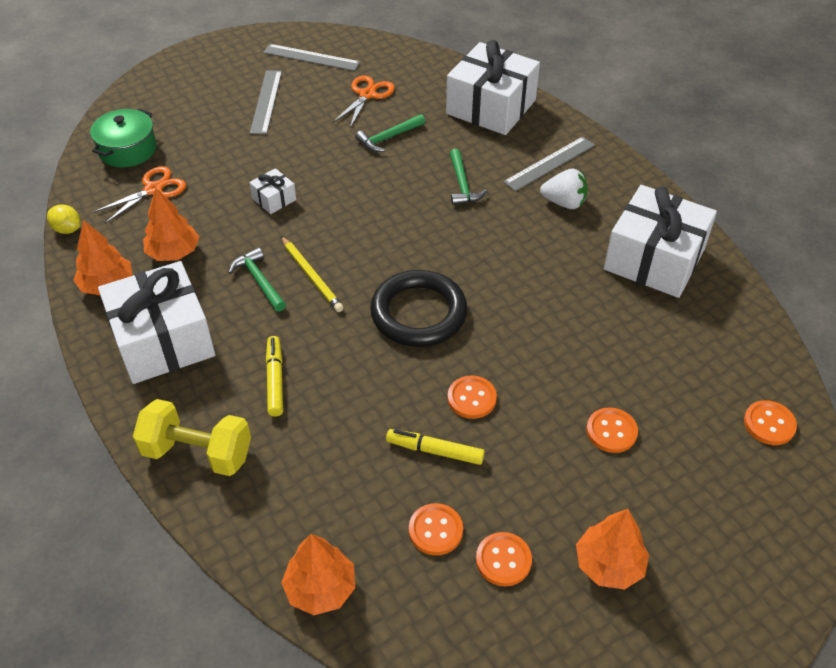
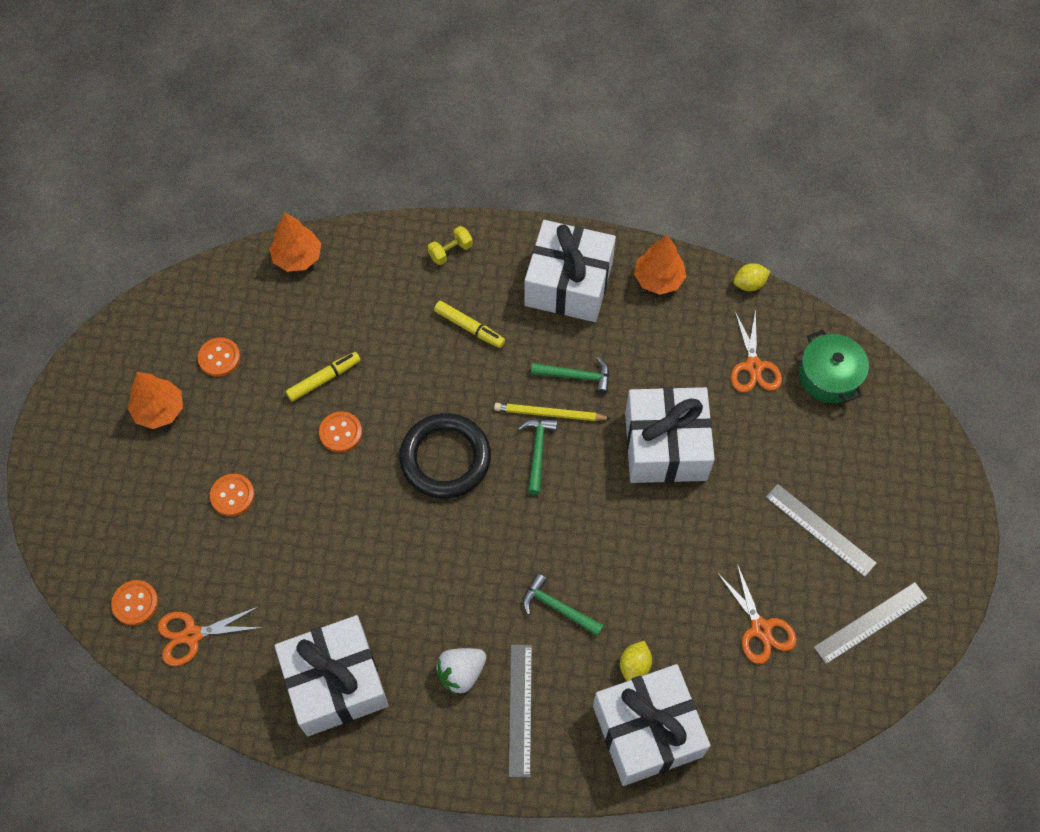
camera: 130 degrees right, 15 degrees up
(173, 252) = (659, 339): orange tree -> none
(198, 453) = (450, 251): yellow dumbbell -> yellow dumbbell, size x0.53
(274, 199) = (666, 446): white gift -> white gift, size x2.31
(389, 138) = (675, 597): green hammer -> green hammer (537, 452)
(435, 530) = (272, 338): orange button -> none
(457, 132) = (634, 665): none -> yellow lemon
(738, 365) = (192, 635): none -> orange scissors

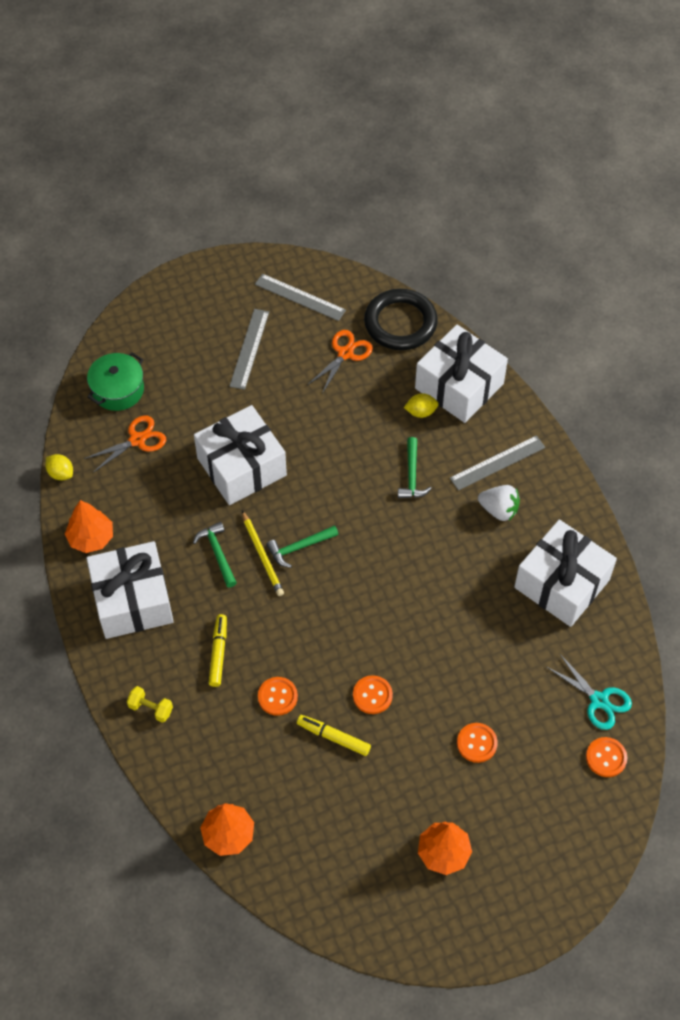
camera: 120 degrees left, 5 degrees down
(192, 635) = (599, 700): orange scissors -> turquoise scissors
(219, 358) = (366, 835): orange button -> orange button (277, 697)
(445, 458) = (346, 607): black ring -> black ring (400, 323)

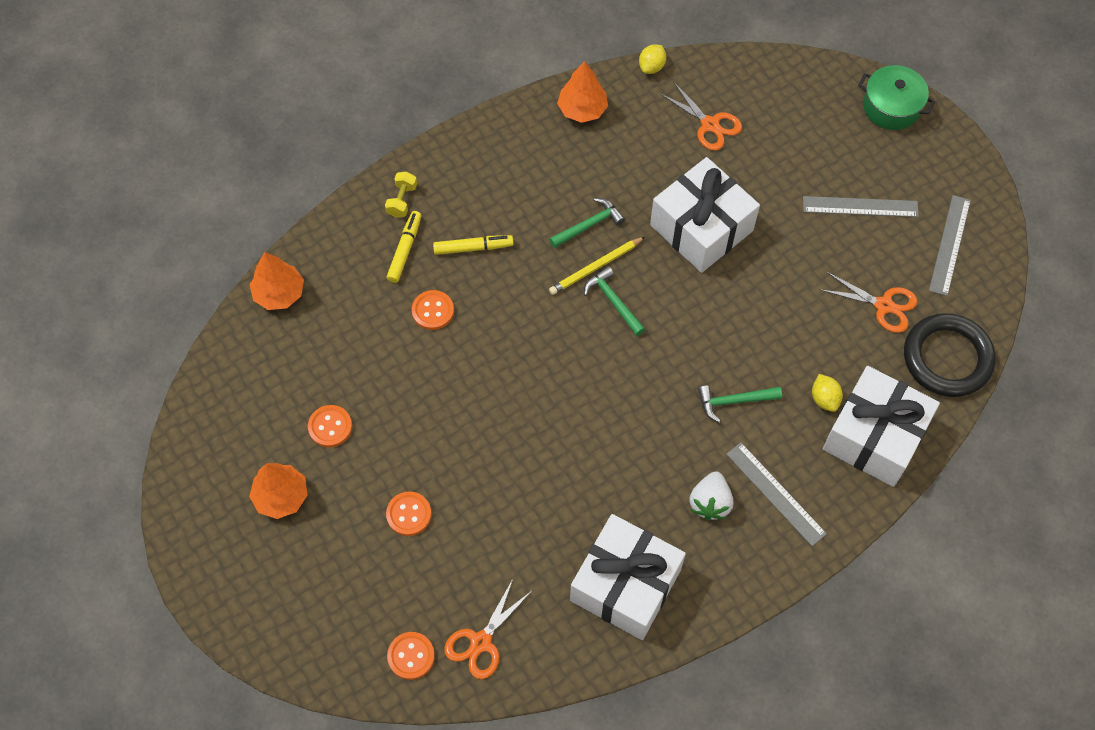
camera: 80 degrees right, 5 degrees up
(118, 390) = (768, 94): green pot -> green pot (891, 107)
(133, 600) = (518, 160): white gift -> none
(333, 737) = (395, 371): yellow marker -> yellow marker (405, 250)
(372, 695) = (449, 401): orange button -> orange button (330, 427)
(599, 700) = (481, 642): turquoise scissors -> orange scissors

